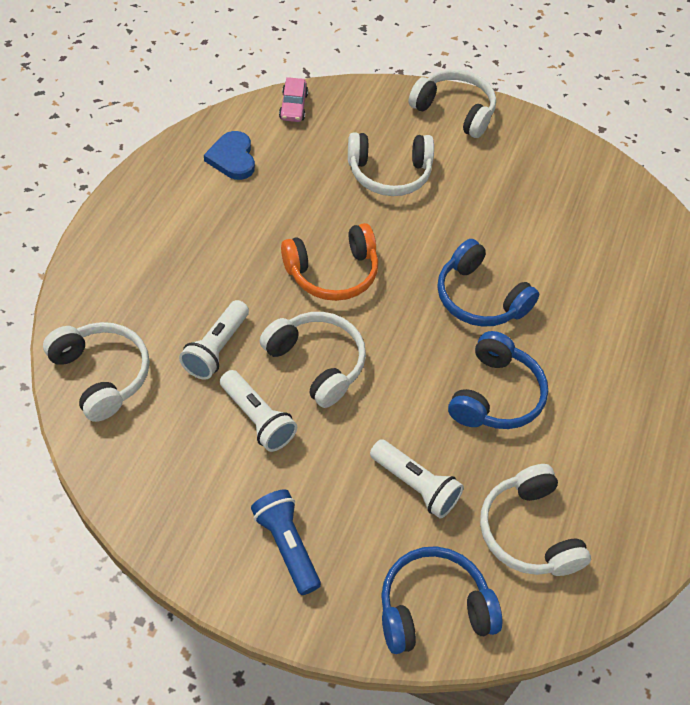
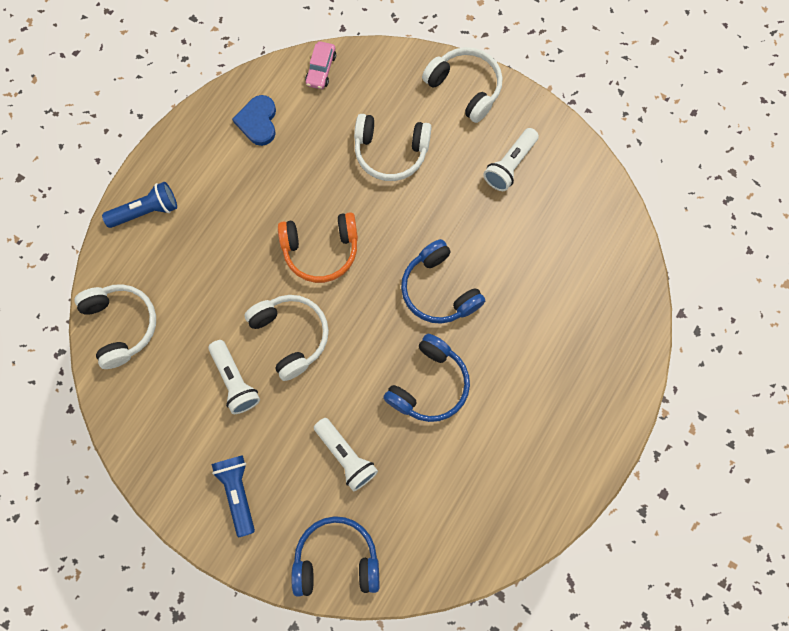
camera: 15 degrees right, 20 degrees up
(114, 254) = (146, 211): none -> blue flashlight
(216, 348) = (214, 312): white flashlight -> white flashlight (510, 165)
(528, 532) = (424, 508): white headphones -> none

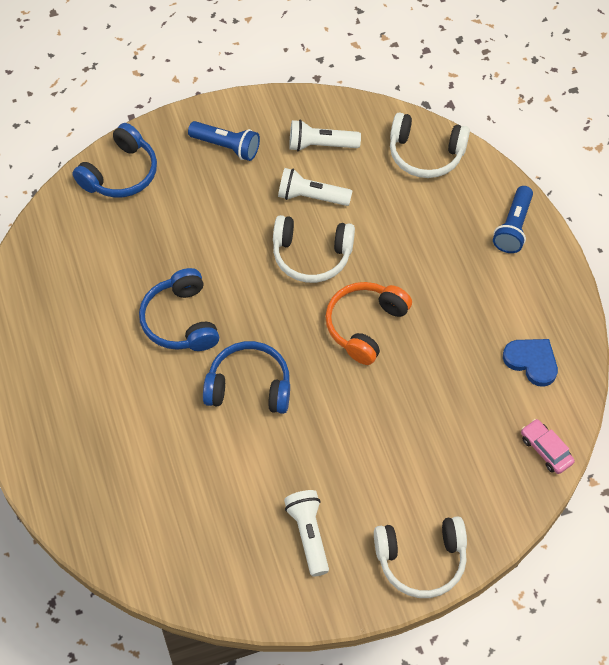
camera: 130 degrees right, 15 degrees down
(346, 456) = (184, 228): white flashlight -> white flashlight (320, 145)
(390, 152) = (409, 445): white headphones -> none

